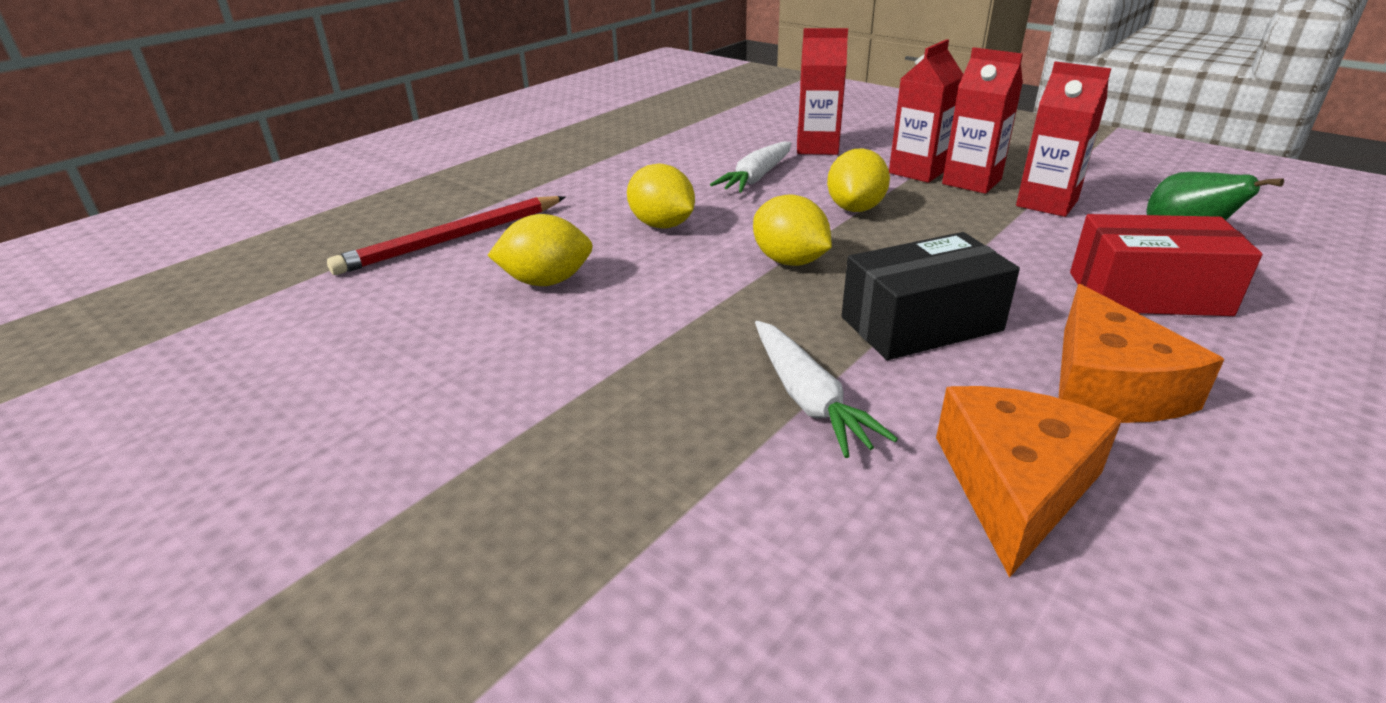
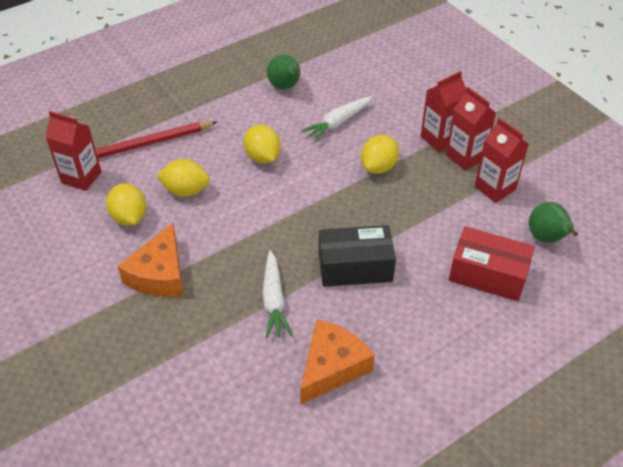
camera: 15 degrees right, 15 degrees up
(652, 157) = (285, 87): none -> green pear
(789, 261) = (316, 204): yellow lemon -> yellow lemon (129, 217)
(817, 147) = (392, 98): red carton -> red carton (81, 177)
(1108, 386) = (415, 327): orange cheese -> orange cheese (159, 274)

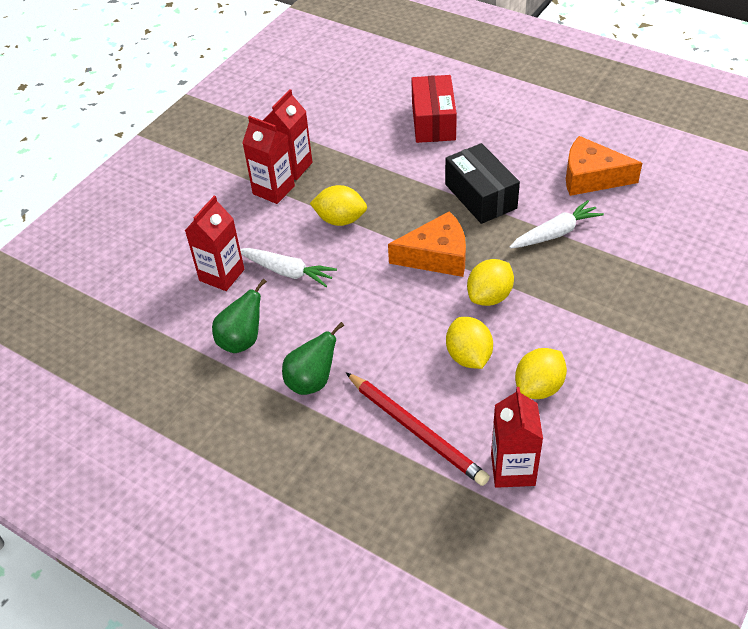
camera: 110 degrees left, 0 degrees up
(159, 274) = (590, 324): orange cheese -> orange cheese (436, 256)
(263, 157) = (377, 313): yellow lemon -> yellow lemon (489, 296)
(495, 188) = (325, 140): red carton -> red carton (222, 275)
(546, 238) = (370, 100): green pear -> green pear (312, 381)

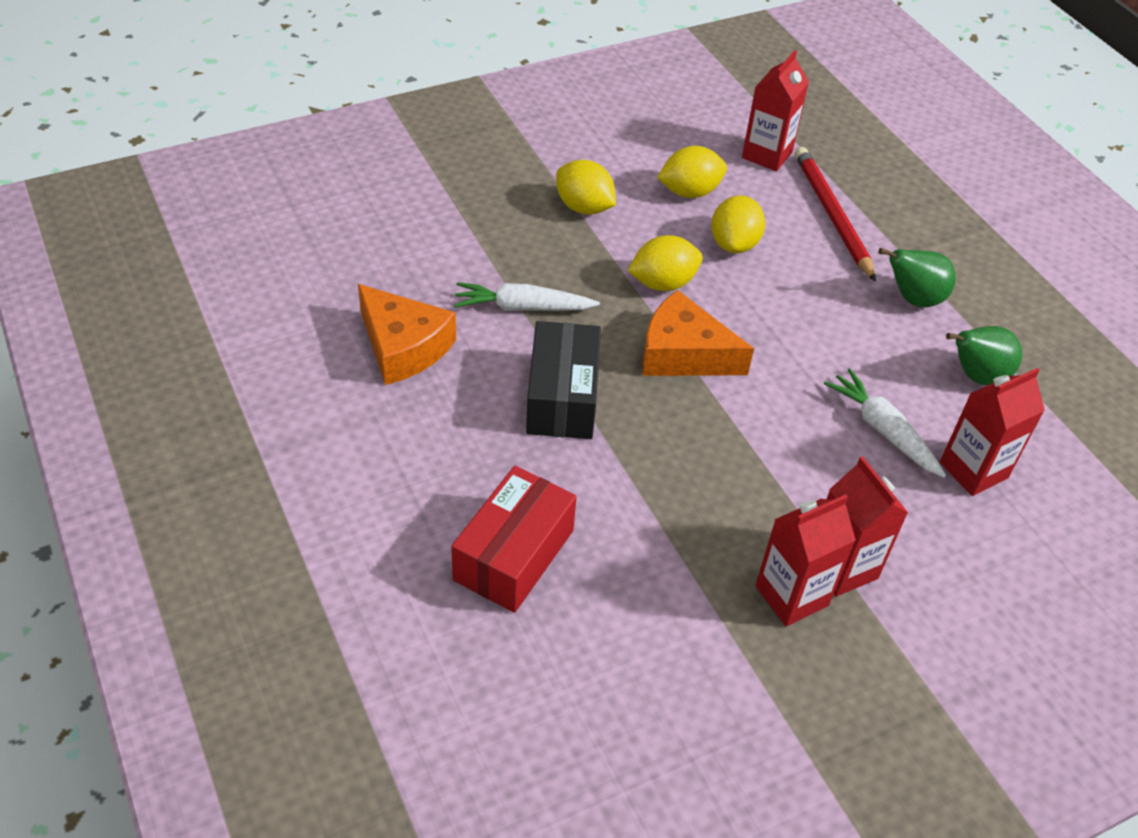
camera: 155 degrees left, 0 degrees up
(340, 220) = (771, 464): yellow lemon -> yellow lemon (584, 207)

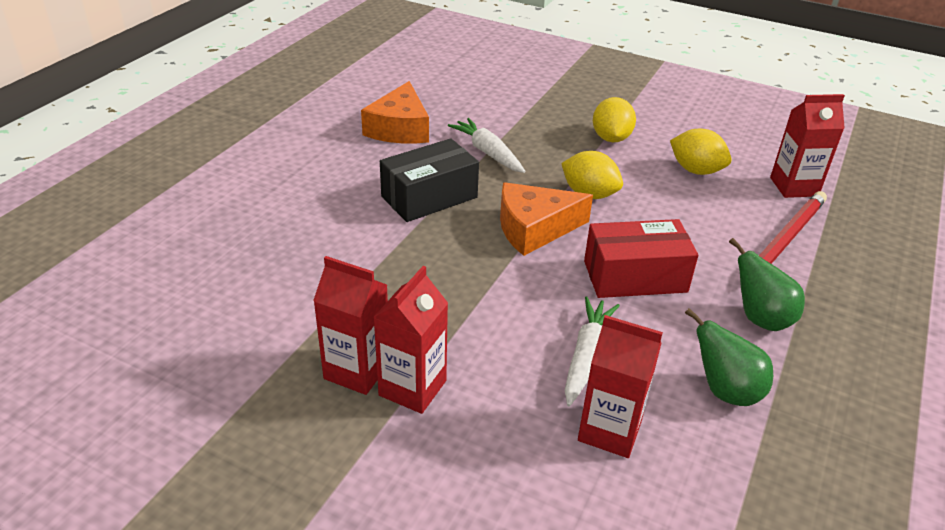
camera: 55 degrees right, 10 degrees down
(514, 555) = (275, 232): red box -> red box (635, 276)
(683, 354) = (534, 228): orange cheese -> orange cheese turned 90 degrees counterclockwise
(734, 244) = (675, 208): yellow lemon -> none

